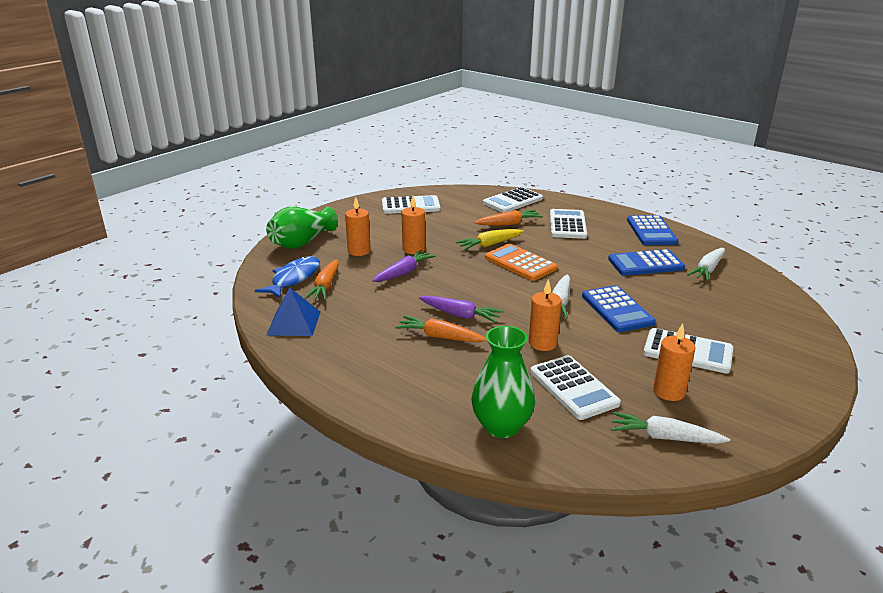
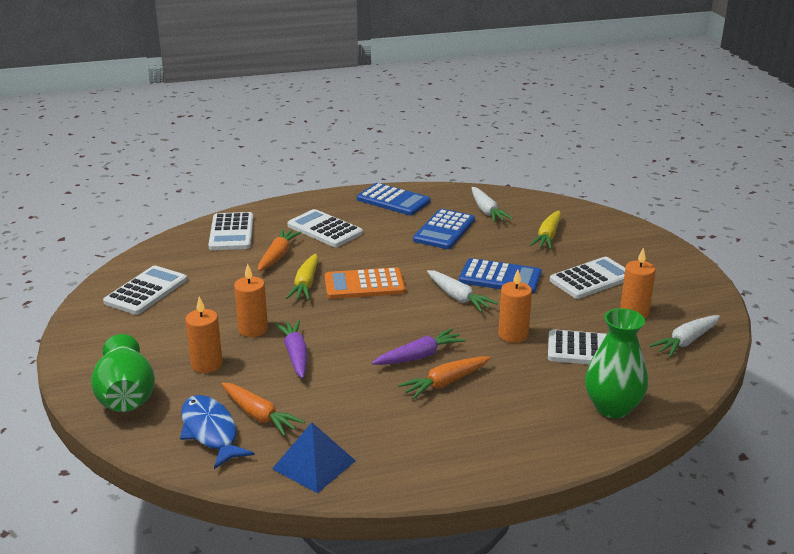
camera: 55 degrees left, 0 degrees up
(720, 308) = (548, 236): none -> yellow carrot

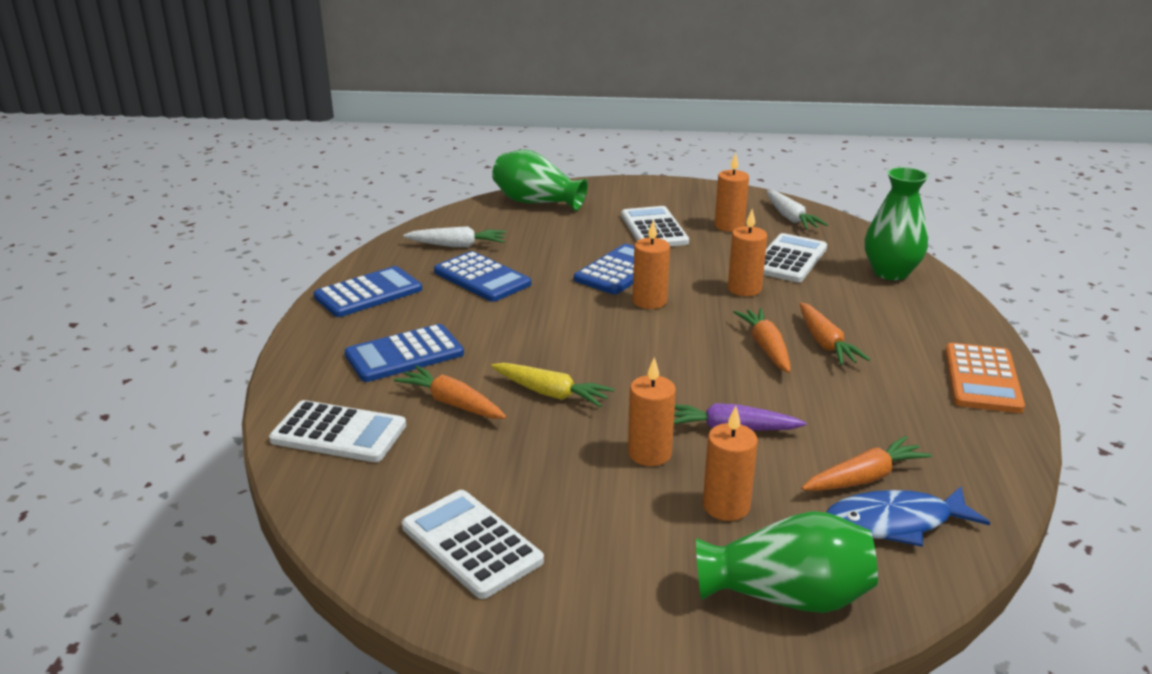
camera: 70 degrees left, 0 degrees up
(314, 464) = (972, 452): blue pyramid -> none
(325, 229) = (404, 354): white calculator -> blue calculator
(364, 285) = (581, 352): orange calculator -> orange calculator (982, 379)
(419, 356) = (766, 348): purple carrot -> orange carrot
(458, 297) = (649, 301): white carrot -> orange candle
(548, 236) = (547, 228): yellow carrot -> none
(592, 222) = (536, 202): none -> green vase

